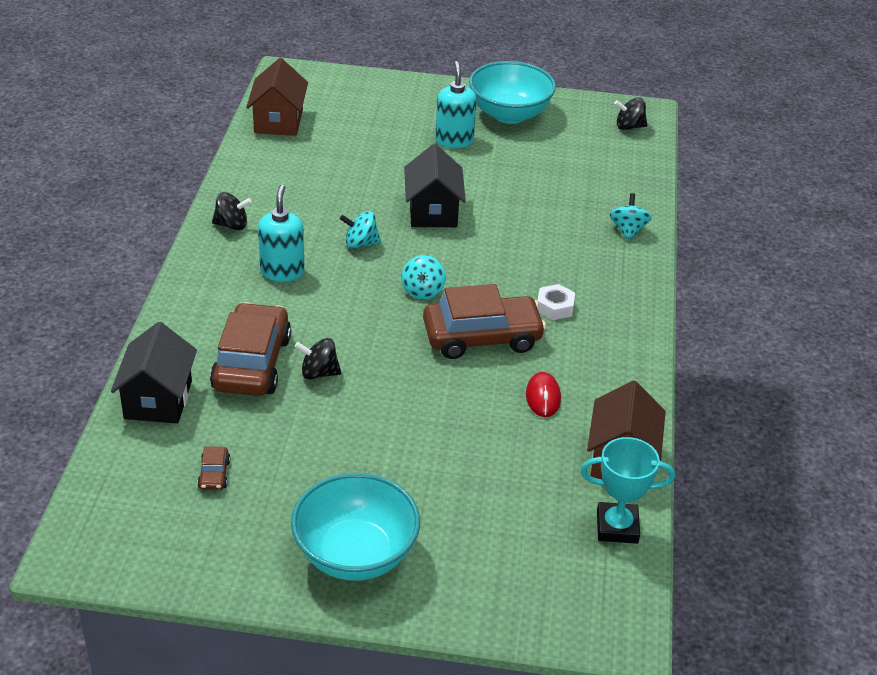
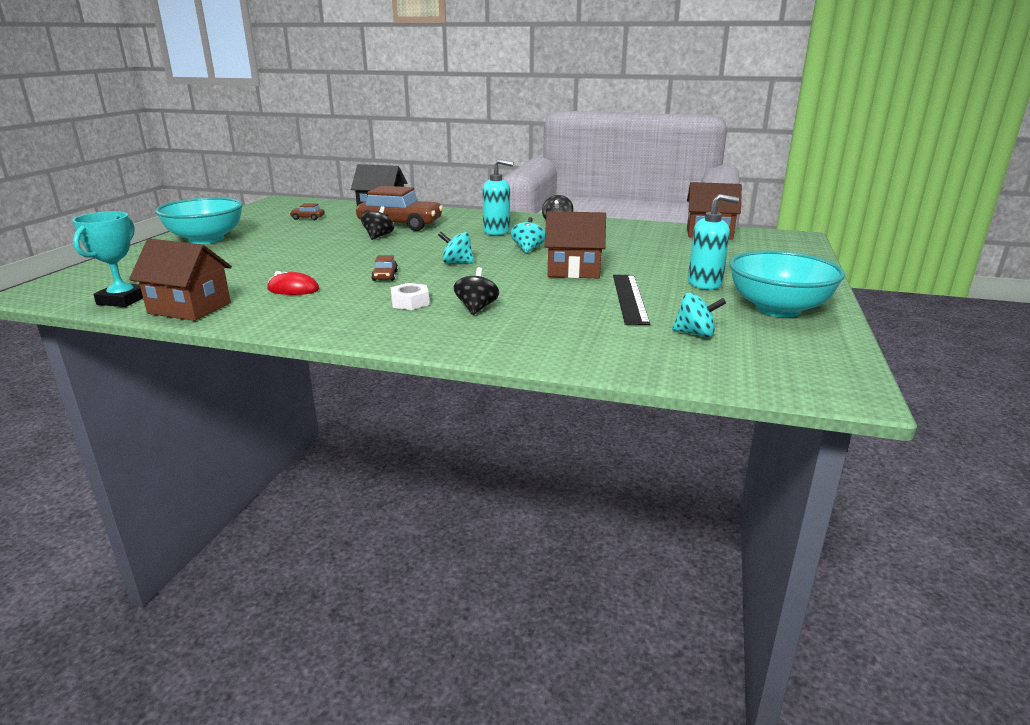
camera: 100 degrees right, 15 degrees down
(433, 211) = (573, 270): black house -> brown house
(482, 337) = (385, 276): brown car -> brown car, size x0.41
(505, 182) = (629, 298): none -> black ruler
(628, 230) = (533, 346): turquoise spinning top -> turquoise spinning top (695, 334)
(629, 127) = (791, 374): black spinning top -> black spinning top (476, 308)

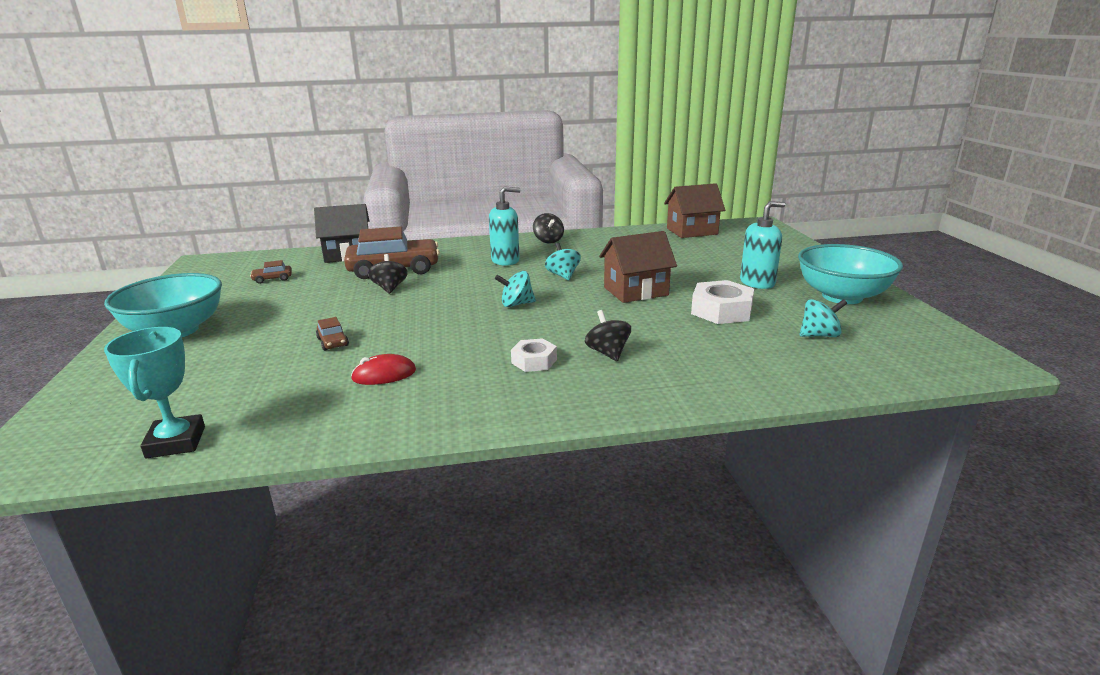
camera: 25 degrees left, 0 degrees up
(190, 308) = (288, 430): brown house -> none
(385, 276) = (464, 335): brown car -> brown car (333, 342)
(629, 298) = (721, 311): black ruler -> white nut

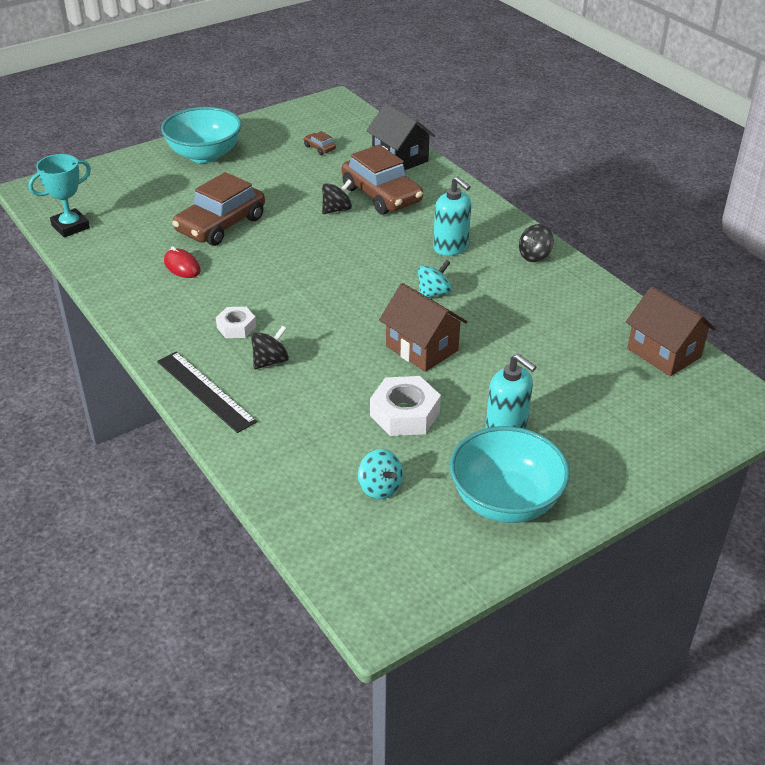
camera: 65 degrees right, 15 degrees up
(333, 342) = (221, 225): brown car -> brown car, size x2.45
(516, 304) = (343, 286): turquoise spinning top -> none
(636, 394) = (205, 391): none -> black ruler

